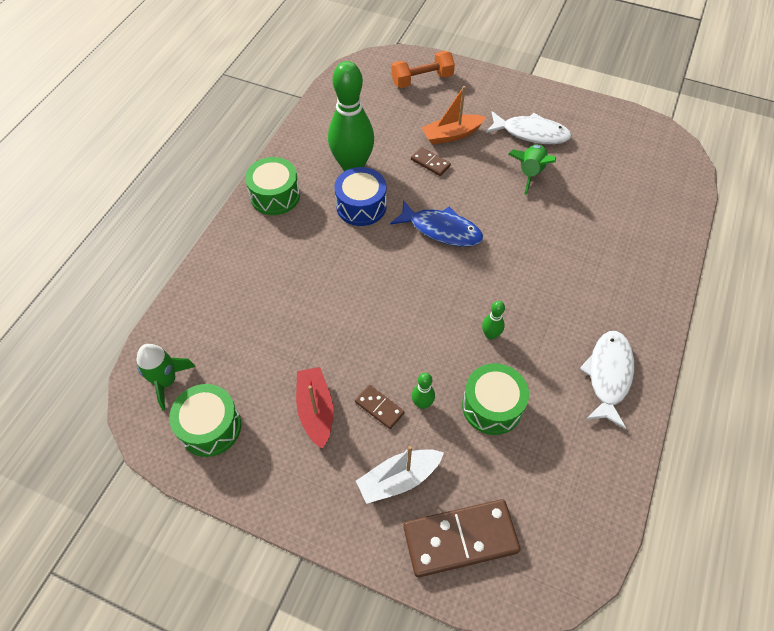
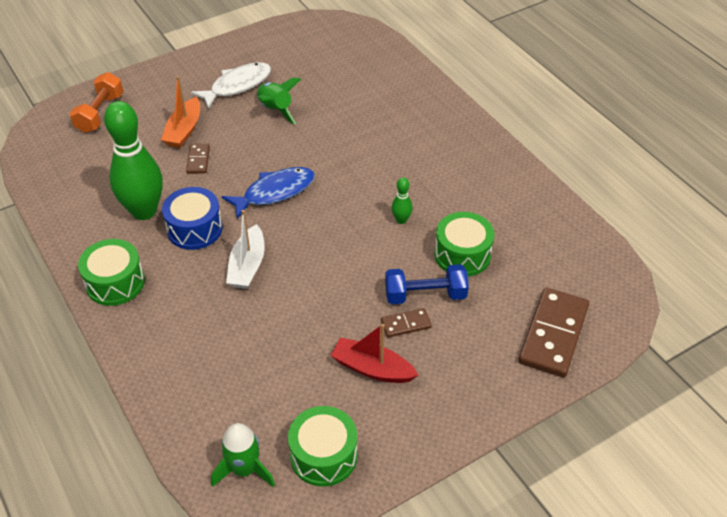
camera: 55 degrees left, 10 degrees down
(398, 479) = (478, 345): white boat -> white boat (247, 266)
(422, 403) = (425, 295): green bowling pin -> blue dumbbell
(430, 163) = (198, 160): brown domino -> brown domino turned 75 degrees counterclockwise
(608, 375) = (491, 177): white fish -> none

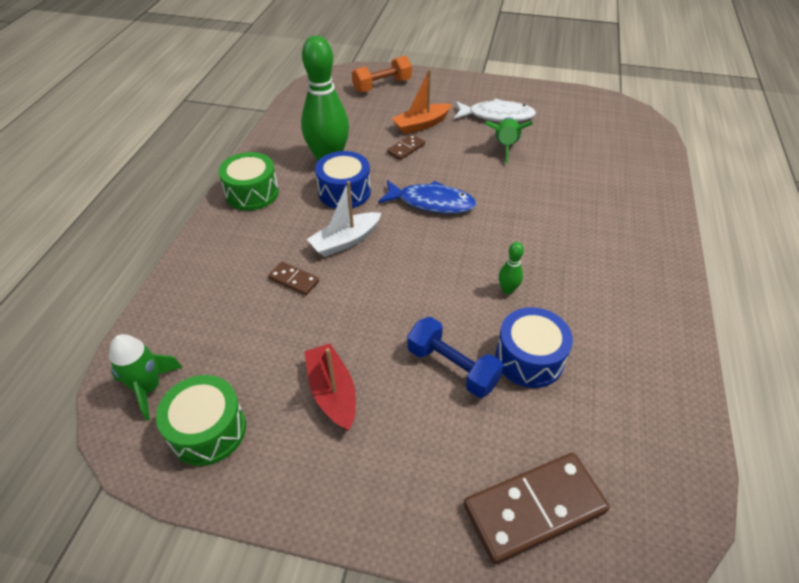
camera: 45 degrees right, 0 degrees up
(406, 324) = (405, 378): brown domino -> brown domino (294, 280)
(462, 255) = (529, 358): green drum -> blue drum

